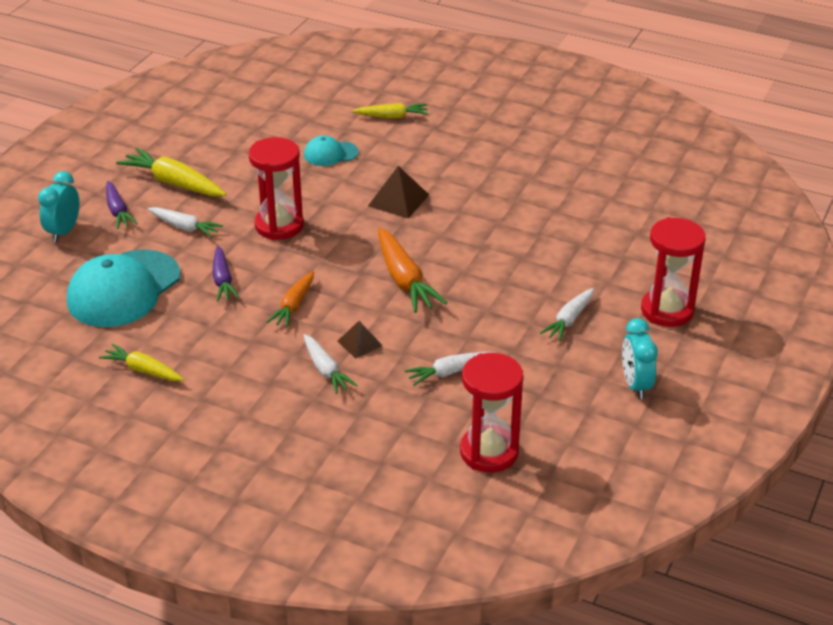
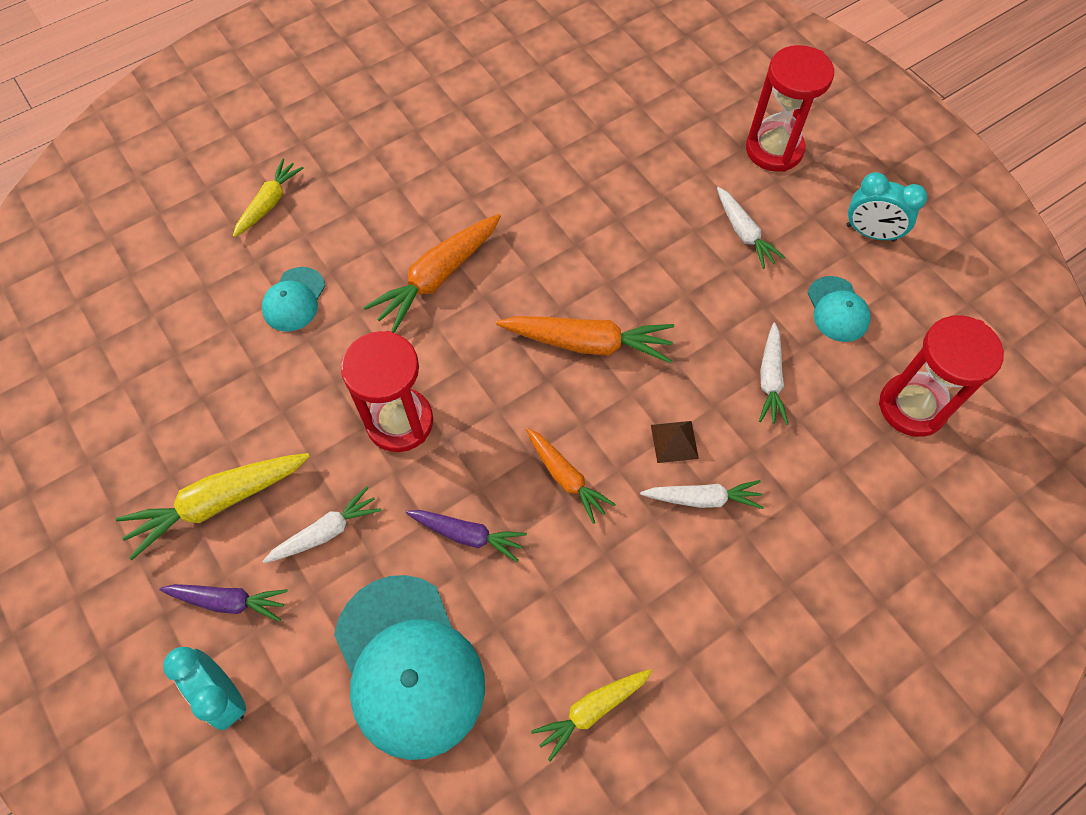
camera: 60 degrees left, 25 degrees up
(398, 200) = (438, 277): brown pyramid -> orange carrot
(543, 388) = (837, 309): none -> turquoise cap

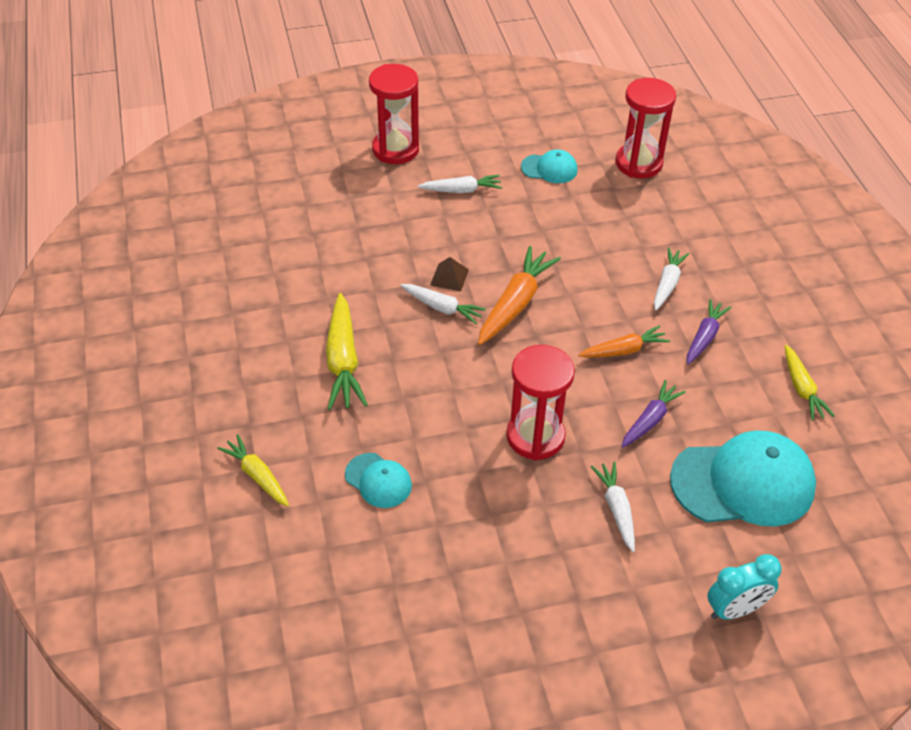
camera: 70 degrees left, 15 degrees down
(218, 503) = (562, 580): yellow carrot -> yellow carrot (343, 361)
(228, 601) = (655, 590): purple carrot -> purple carrot (704, 337)
(438, 277) = (407, 376): orange carrot -> none
(674, 441) = (618, 283): brown pyramid -> brown pyramid (449, 277)
(770, 379) = (589, 220): white carrot -> white carrot (442, 308)
(870, 233) = (495, 131): turquoise clock -> none

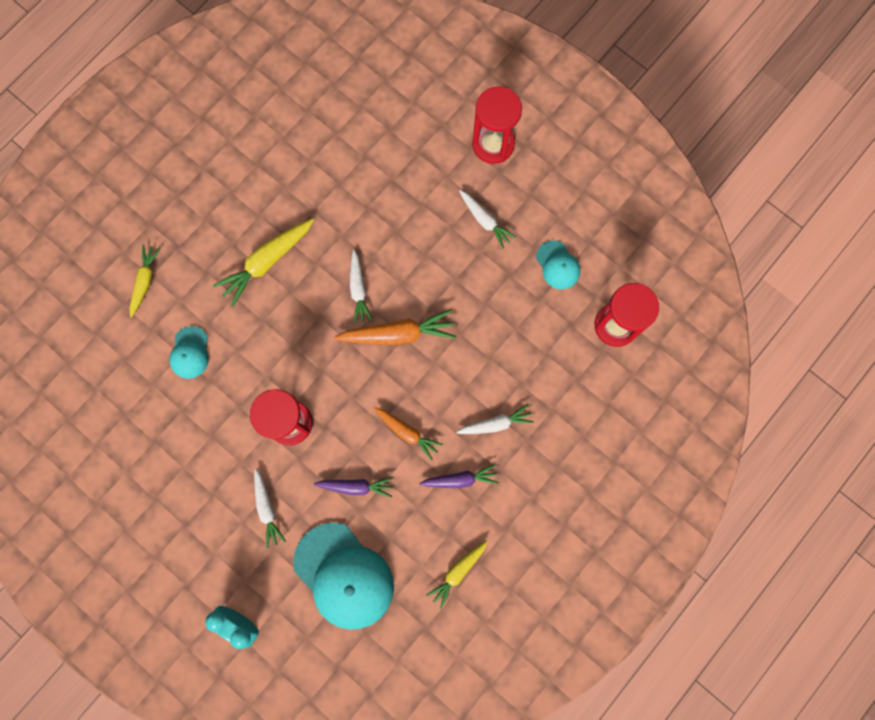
camera: 55 degrees right, 30 degrees up
(449, 277) = (390, 274): brown pyramid -> none
(616, 509) = (267, 508): white carrot -> white carrot turned 120 degrees clockwise

